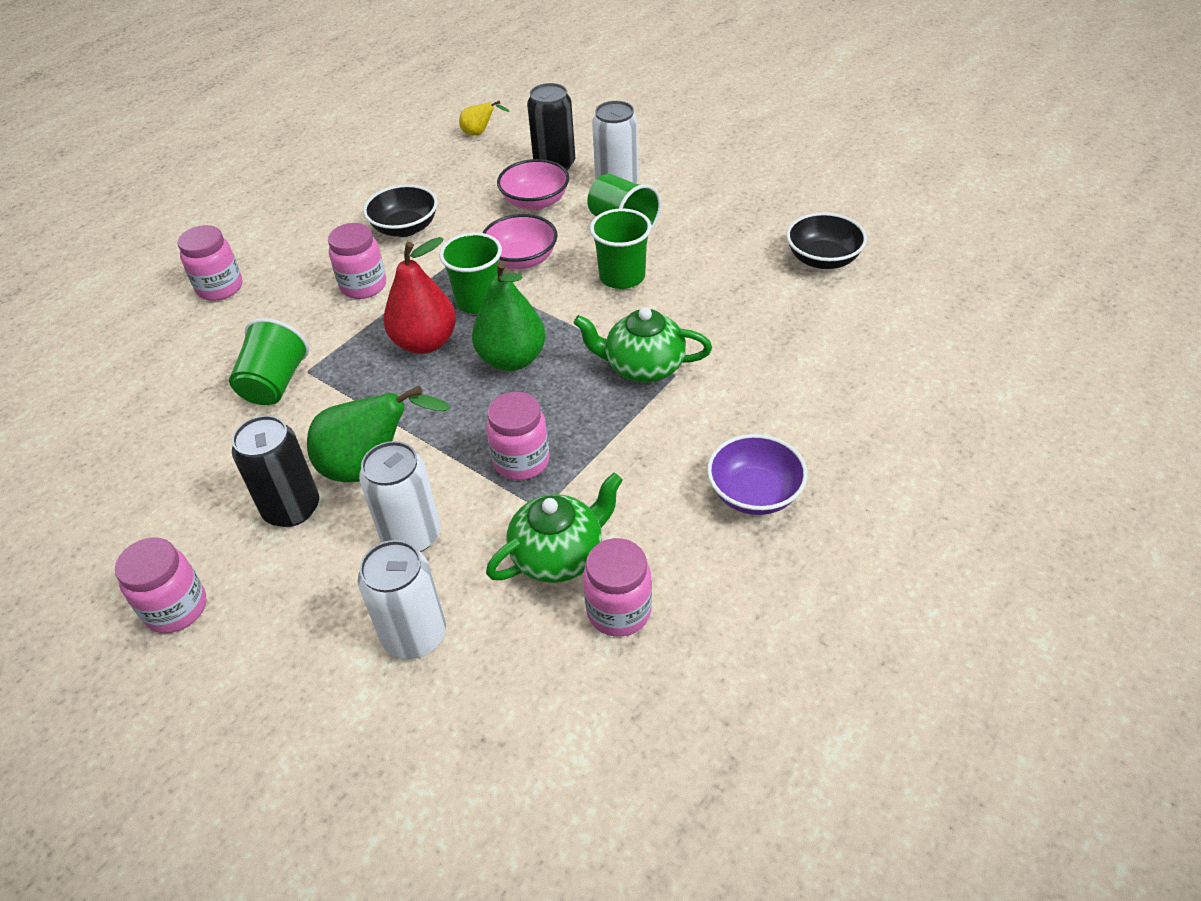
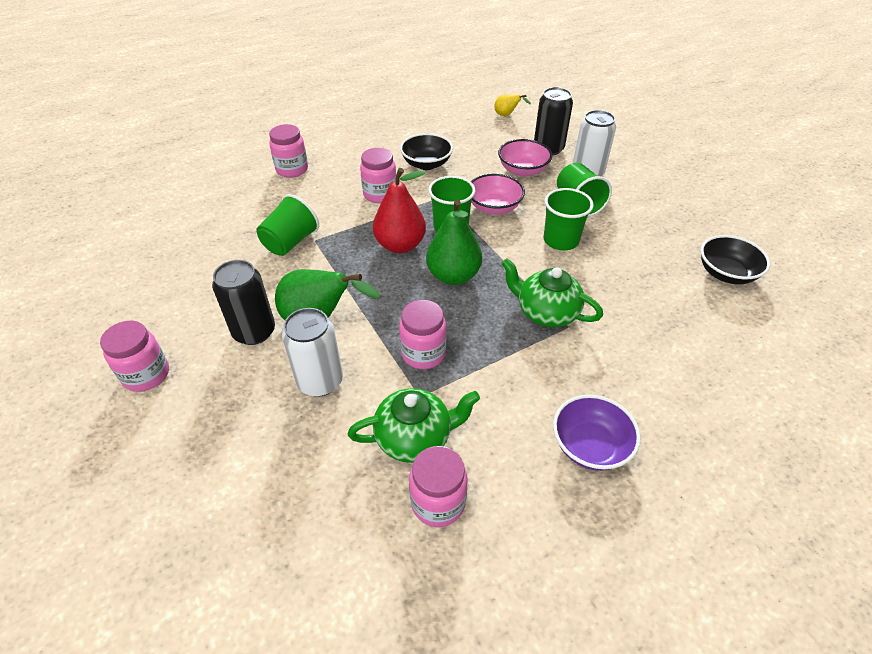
camera: 20 degrees right, 0 degrees up
(414, 635) = (283, 459): white can -> none

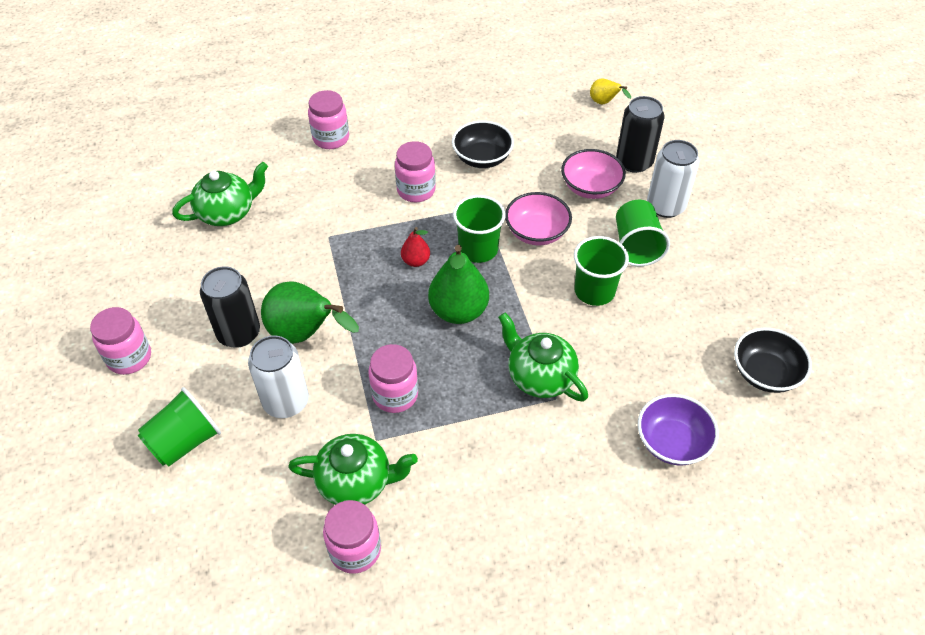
camera: 15 degrees right, 5 degrees up
(214, 238) = (227, 212): none -> green teapot
(290, 242) = (302, 234): green cup -> green cup (185, 441)
(400, 245) = (416, 261): red pear -> red pear, size x0.51
(590, 446) = (521, 532): purple bowl -> purple bowl (672, 442)

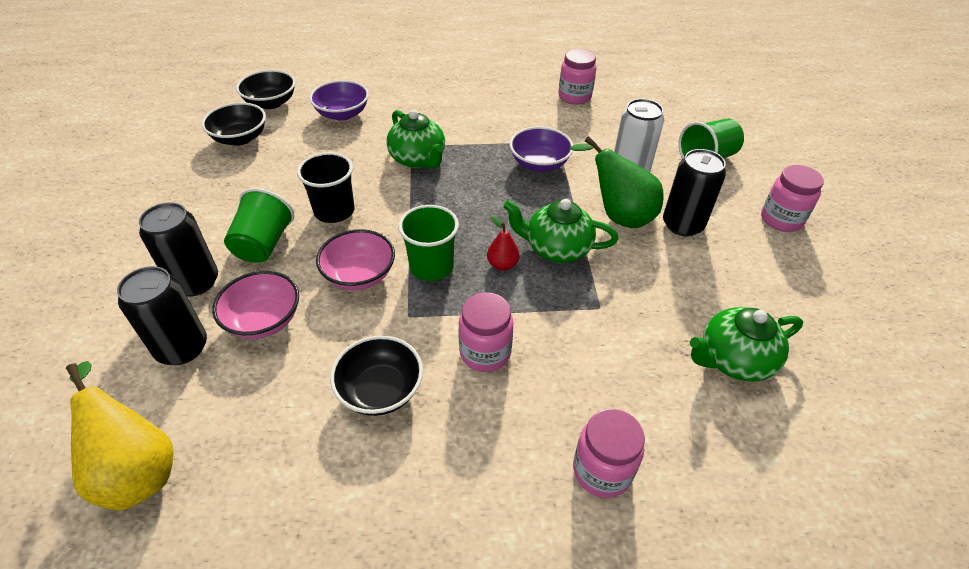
camera: 170 degrees left, 5 degrees down
(356, 482) = (573, 123): green teapot -> green teapot (556, 248)
(395, 395) = (539, 164): pink jar -> purple bowl
(458, 311) = (470, 213): green pear -> none
(594, 291) = (334, 211): green cup -> black cup
(604, 103) = (137, 469): yellow pear -> yellow pear, size x1.95
(665, 206) = (195, 282): white can -> black can
(780, 447) = (271, 103): none -> black bowl

